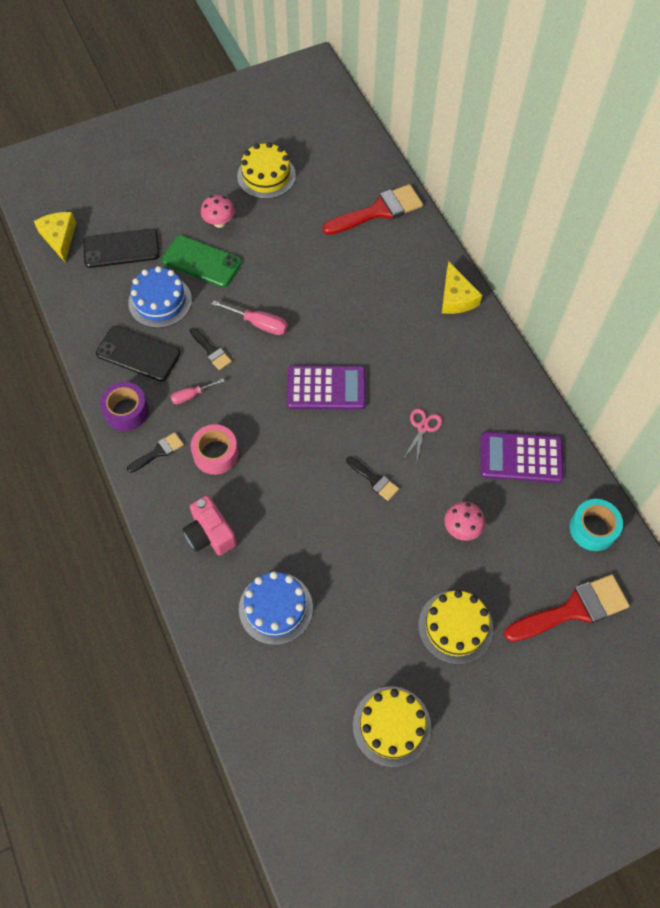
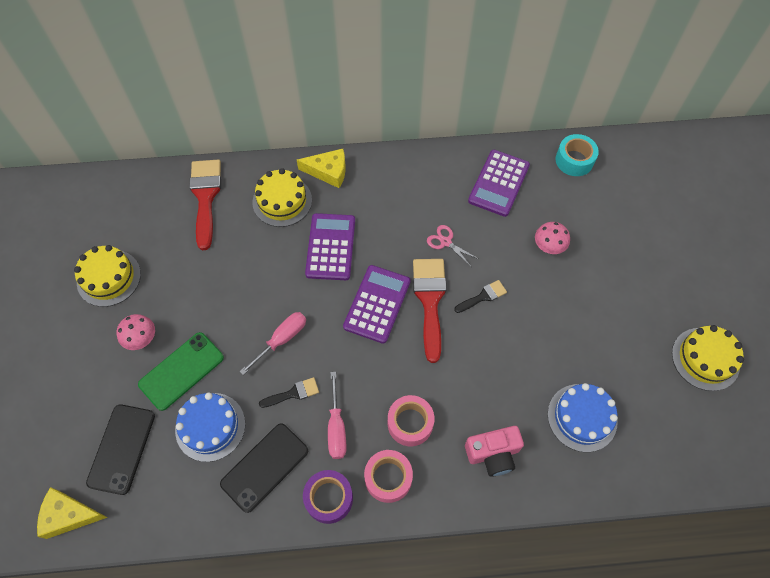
camera: 70 degrees left, 0 degrees up
(158, 452) = (388, 478): black brush -> pink tape
(192, 395) = (336, 427): pink screwdriver -> pink screwdriver, size x1.51
(371, 329) = (331, 247): none -> purple calculator
(455, 627) = (632, 283): yellow cake -> yellow cake (282, 201)
(573, 609) = (636, 198): red brush -> red brush (429, 300)

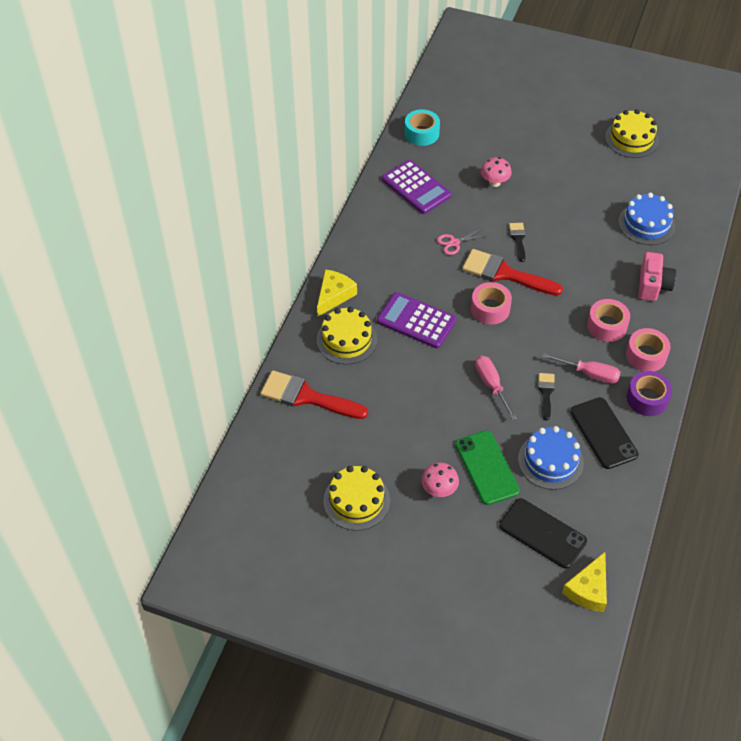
camera: 65 degrees left, 10 degrees down
(377, 304) = (490, 309): purple calculator -> pink tape

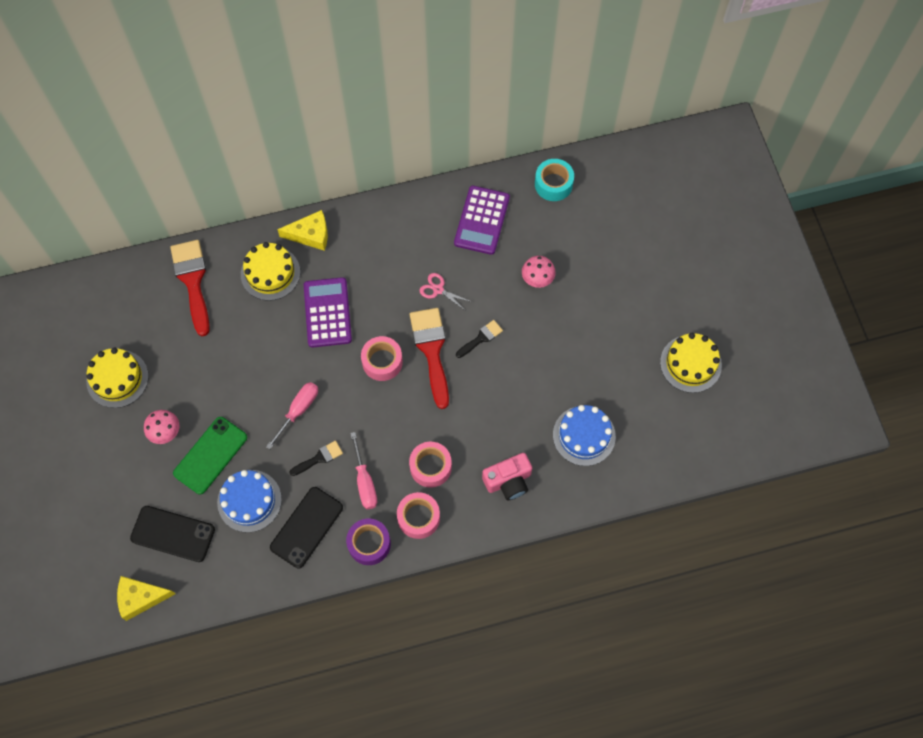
camera: 55 degrees right, 15 degrees up
(542, 533) = (173, 534): black phone -> black phone turned 75 degrees counterclockwise

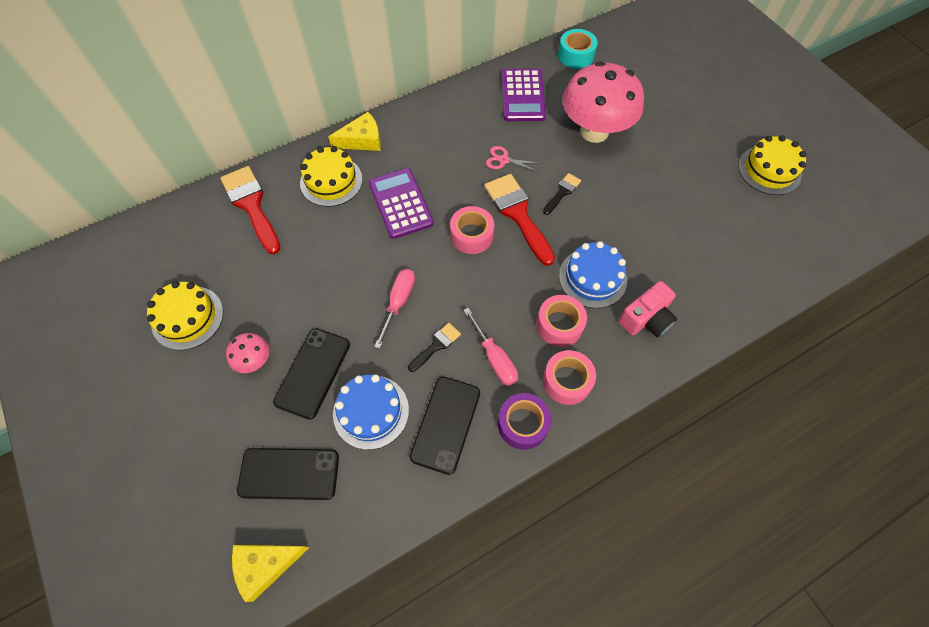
camera: 15 degrees left, 5 degrees down
(210, 455) = (313, 373): green phone -> black phone
(537, 279) = (594, 131): pink mushroom -> pink mushroom, size x2.29
(584, 435) = (701, 256): blue cake -> blue cake (592, 278)

